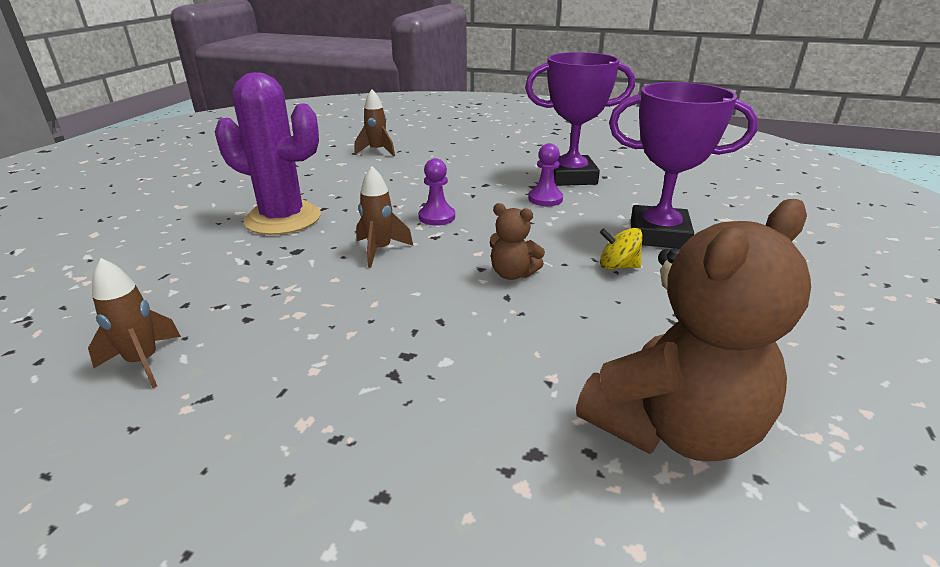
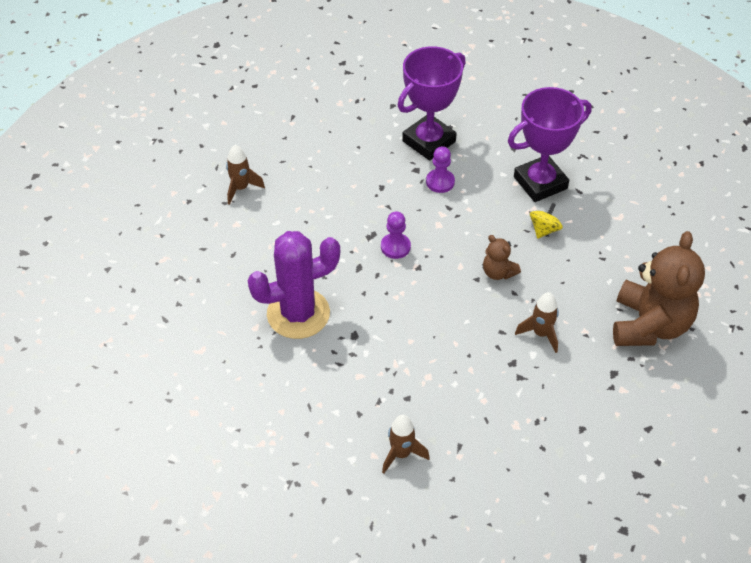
camera: 40 degrees left, 20 degrees up
(380, 250) = (403, 301): brown rocket -> brown rocket (541, 334)
(512, 274) = (498, 272): brown teddy bear -> brown teddy bear turned 60 degrees clockwise
(617, 266) = (544, 229): yellow spinning top -> yellow spinning top turned 150 degrees clockwise

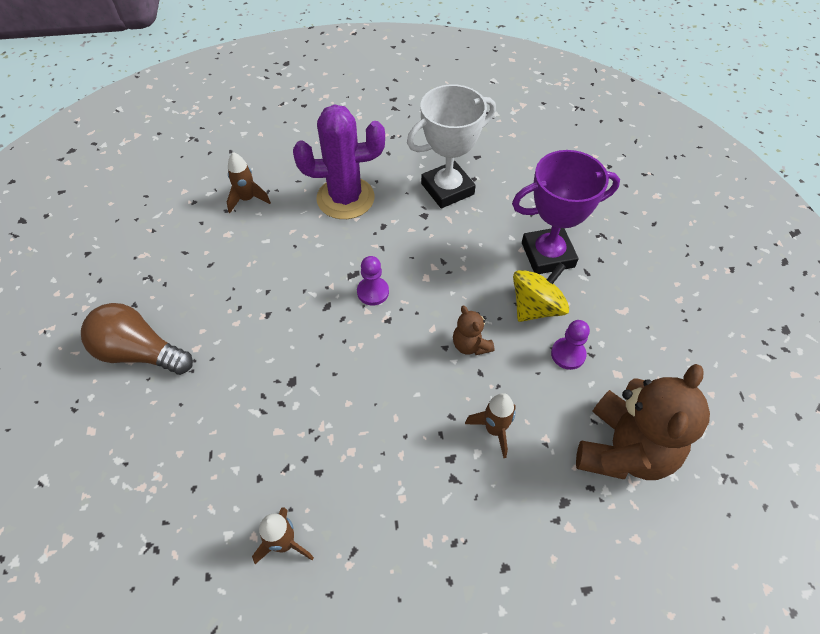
camera: 15 degrees right, 5 degrees up
(205, 342) = (140, 352): none -> brown light bulb
(298, 314) = (245, 343): purple cactus -> purple cactus (345, 198)
(429, 141) = (447, 189): purple trophy -> white trophy
(440, 182) = (444, 232): purple pawn -> purple pawn (568, 354)
(544, 229) = (536, 307): yellow spinning top -> yellow spinning top, size x1.67

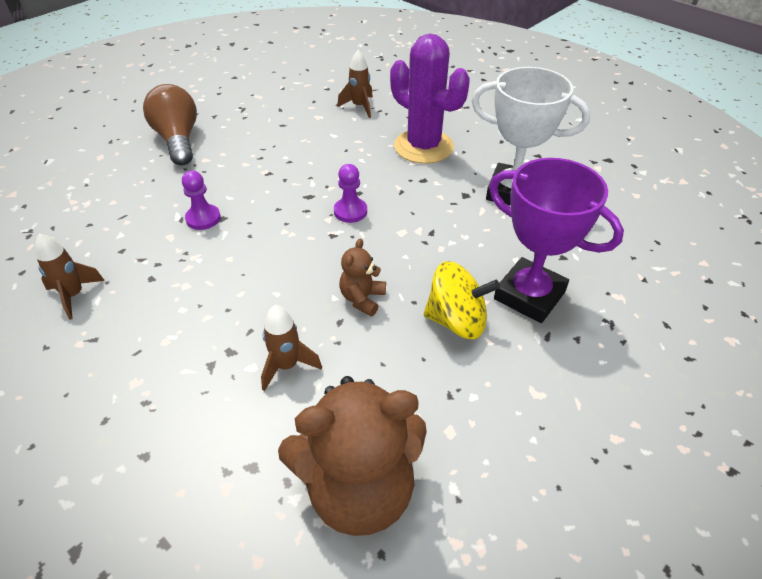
camera: 50 degrees right, 10 degrees down
(568, 354) = (429, 375): purple pawn -> purple pawn (203, 218)

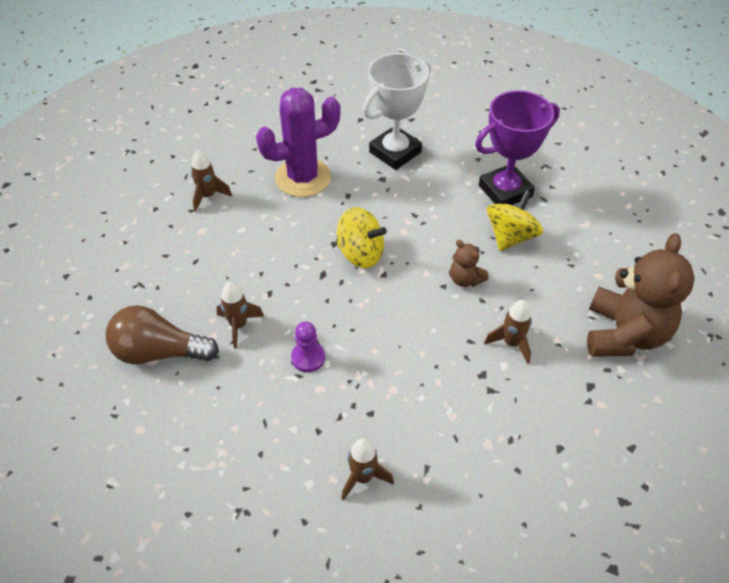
camera: 65 degrees left, 5 degrees up
(223, 169) = (239, 326): none -> brown rocket
(350, 211) = (360, 253): purple pawn -> yellow spinning top

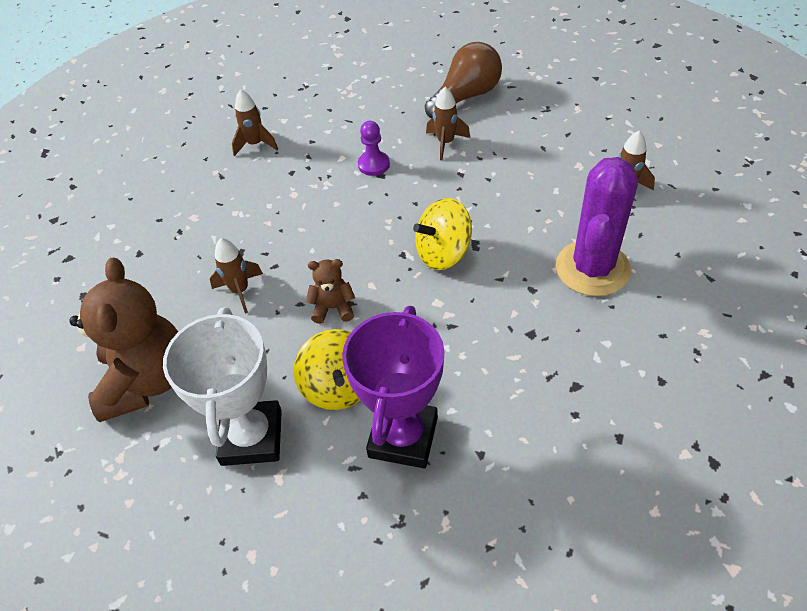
camera: 135 degrees right, 0 degrees up
(395, 152) = (566, 375): white trophy -> white trophy (251, 437)
(624, 334) = (147, 380): brown teddy bear -> brown teddy bear turned 150 degrees counterclockwise

